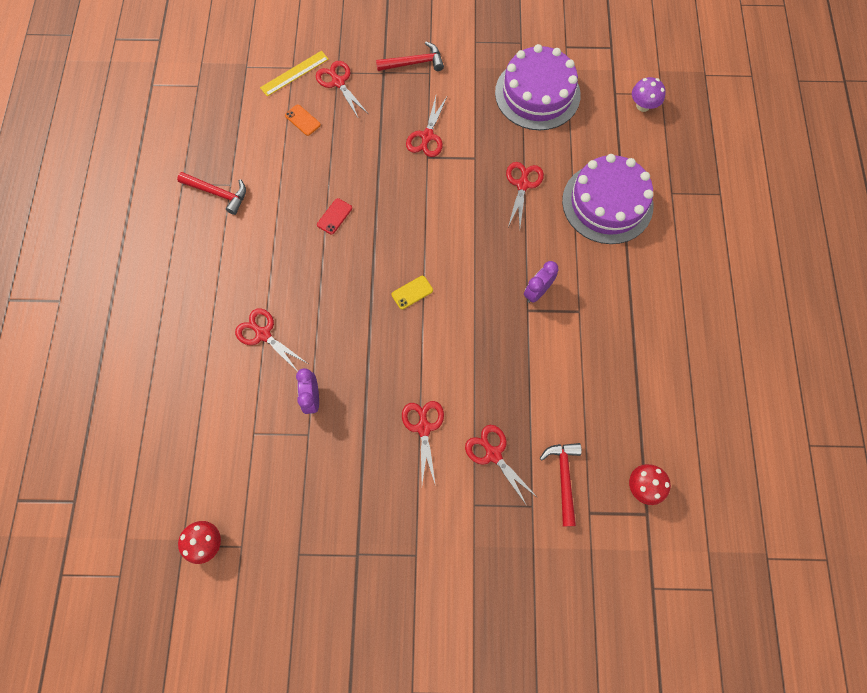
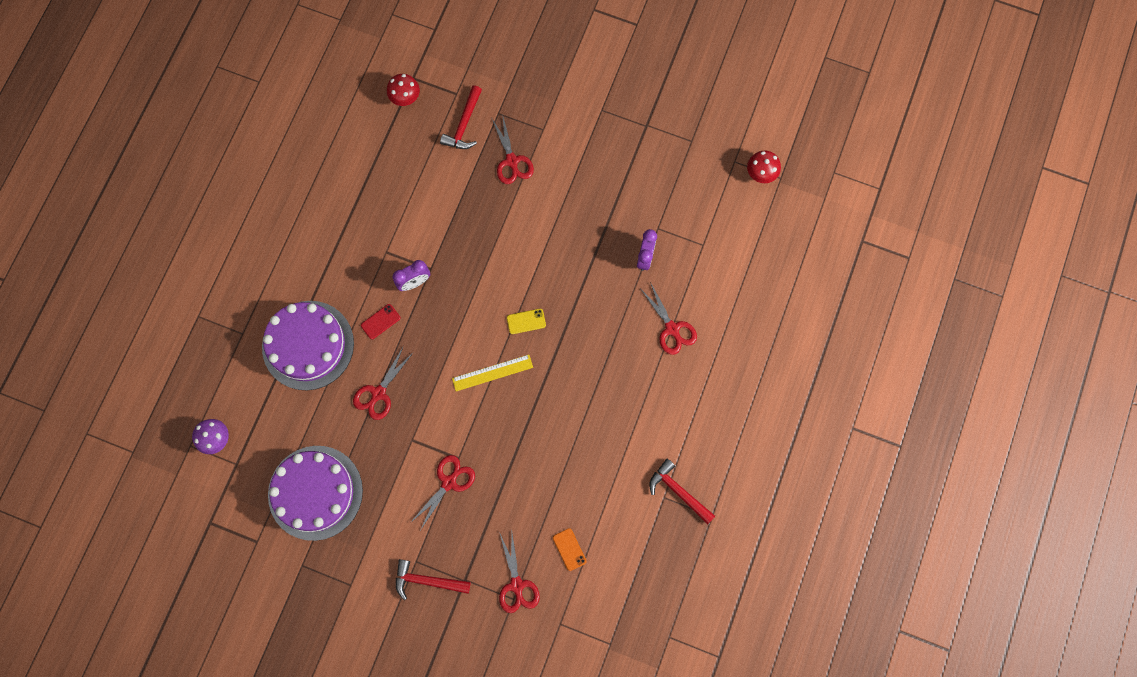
camera: 160 degrees left, 5 degrees up
(294, 73) = (560, 615): yellow ruler -> yellow ruler (492, 372)
(334, 216) = (571, 424): red phone -> red phone (380, 321)
(423, 428) = (560, 200): red scissors -> none

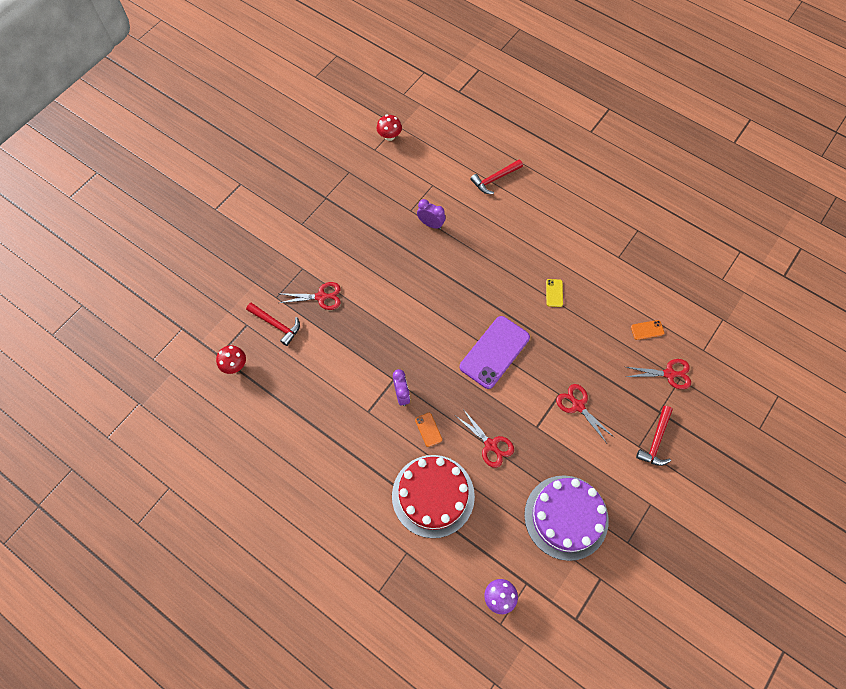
camera: 75 degrees left, 10 degrees down
(308, 345) = (433, 495): purple cake -> red cake
(380, 321) = (428, 429): red phone -> orange phone
(492, 372) = (494, 352): yellow ruler -> purple phone
(526, 321) = (458, 318): yellow phone -> yellow phone (554, 293)
(672, 329) = (491, 220): red scissors -> none
(678, 491) = (615, 247): red hammer -> red hammer (495, 179)

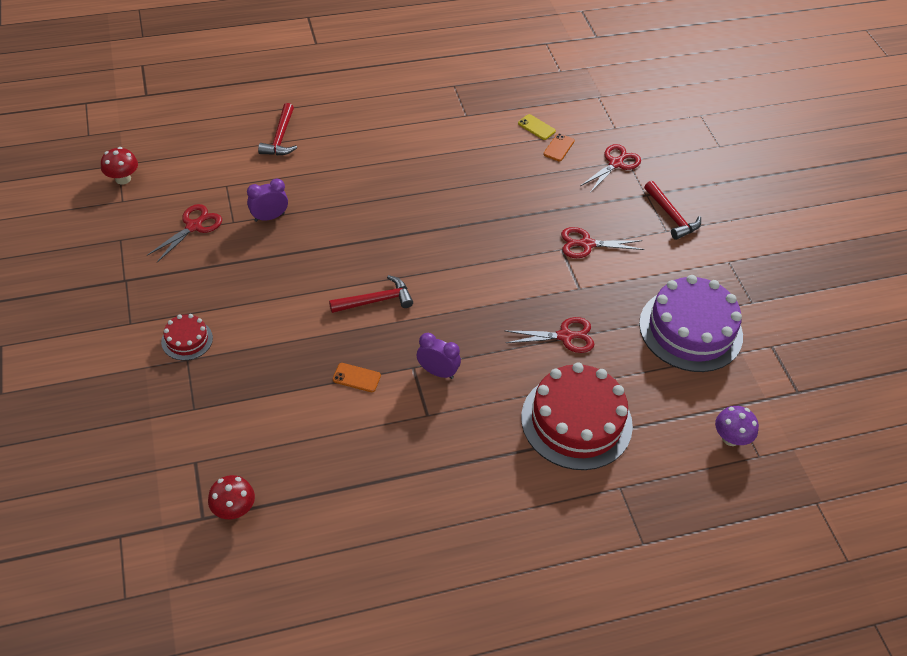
camera: 55 degrees left, 15 degrees down
(276, 325) = (229, 432): red hammer -> red hammer (376, 300)
(314, 257) = (187, 340): none -> red cake
(321, 297) = (243, 366): red scissors -> red scissors (194, 226)
(428, 429) = (499, 376): orange phone -> orange phone (356, 378)
(494, 352) = (468, 266): purple phone -> none
(554, 293) = (453, 181): yellow phone -> yellow phone (536, 127)

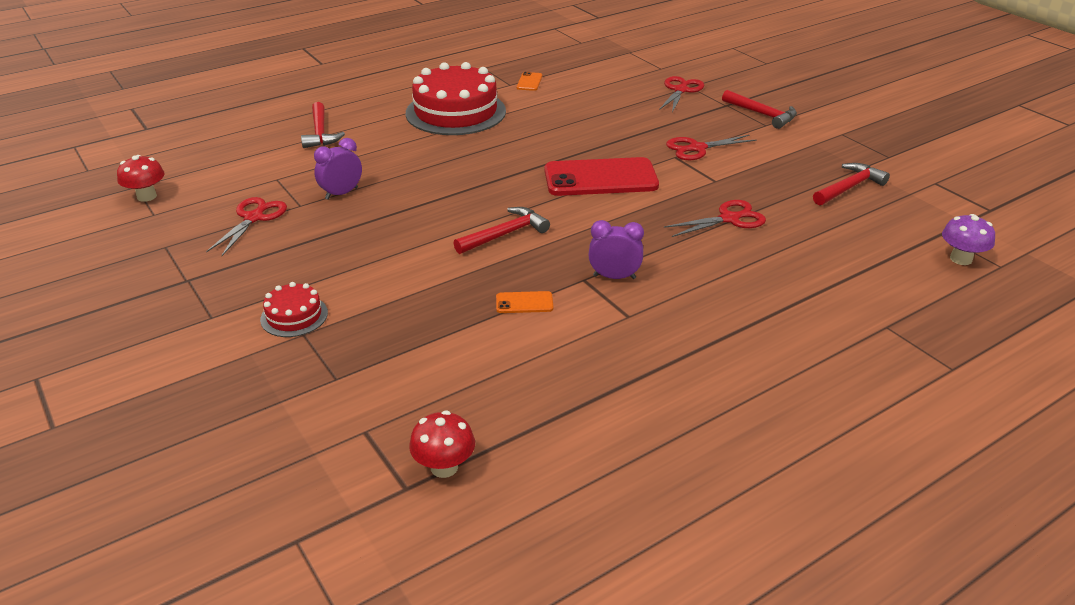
camera: 15 degrees left, 15 degrees down
(484, 258) = (600, 178): none -> red phone
(536, 127) = (585, 80): yellow phone -> none
(558, 147) = (617, 89): orange phone -> orange phone (529, 82)
(576, 421) = (795, 282): red cake -> red cake (456, 112)
(690, 329) = (849, 187): purple cake -> red hammer

